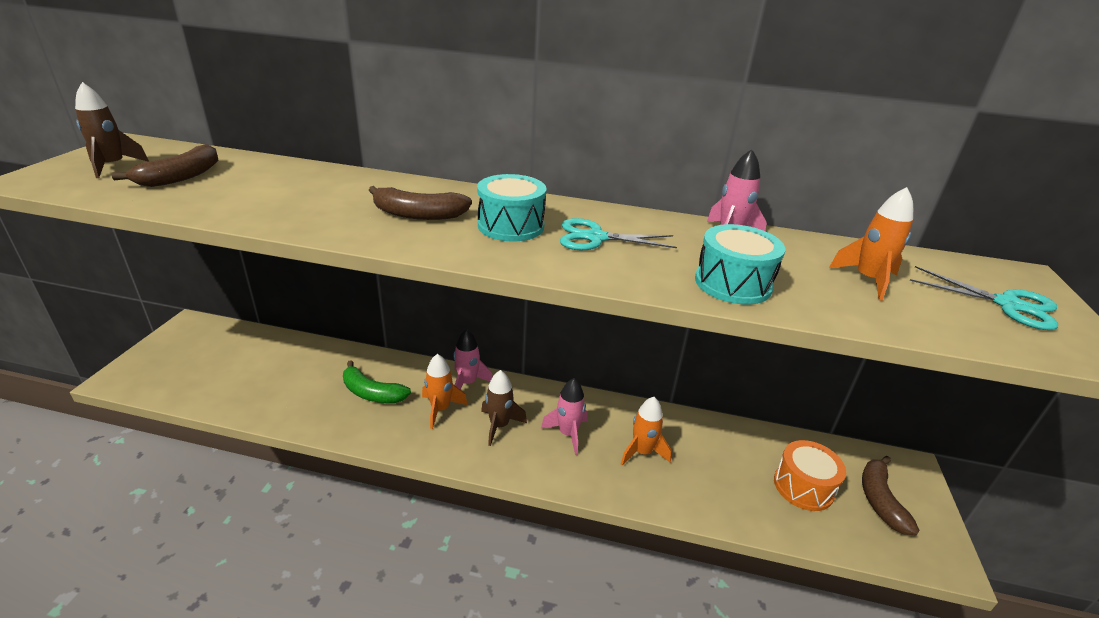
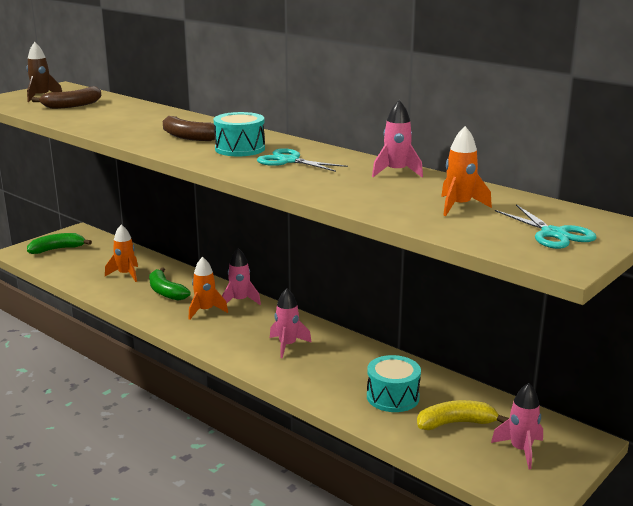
camera: 30 degrees right, 10 degrees down
(177, 360) = (57, 249): none -> green banana
(499, 426) = (239, 329): brown rocket -> none
(642, 452) = (336, 369): orange rocket -> orange rocket (126, 274)
(733, 283) = (345, 193): turquoise drum -> turquoise drum (392, 397)
(803, 487) = (456, 423): orange drum -> yellow banana
(880, 500) = (521, 450): brown banana -> pink rocket

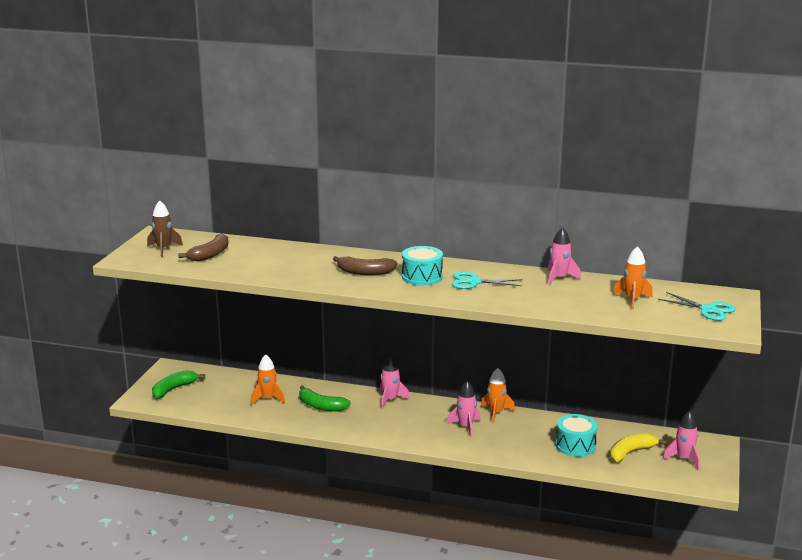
camera: 25 degrees left, 0 degrees up
(205, 311) = (372, 414): orange rocket -> orange rocket (496, 413)

